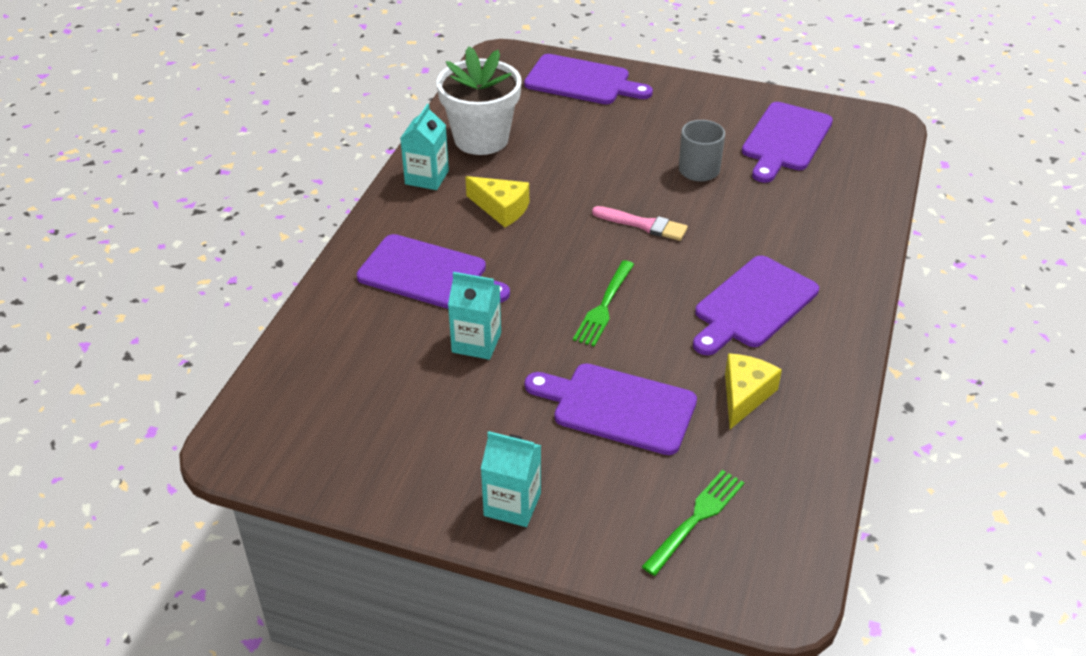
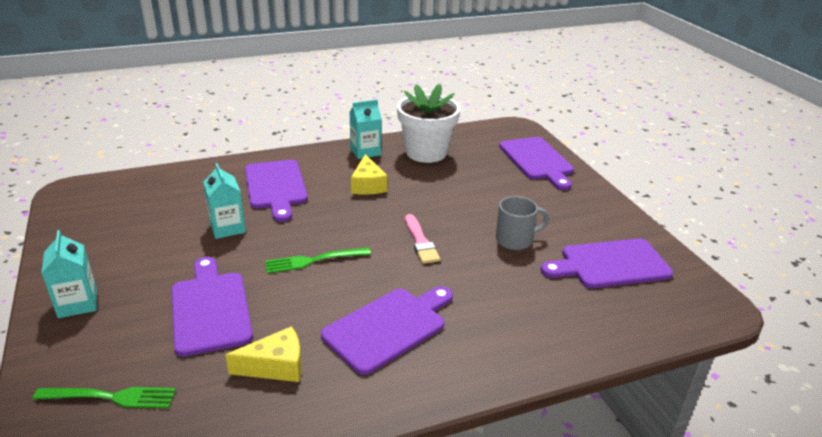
camera: 50 degrees right, 10 degrees down
(752, 305) = (388, 327): purple cutting board -> purple cutting board turned 135 degrees clockwise

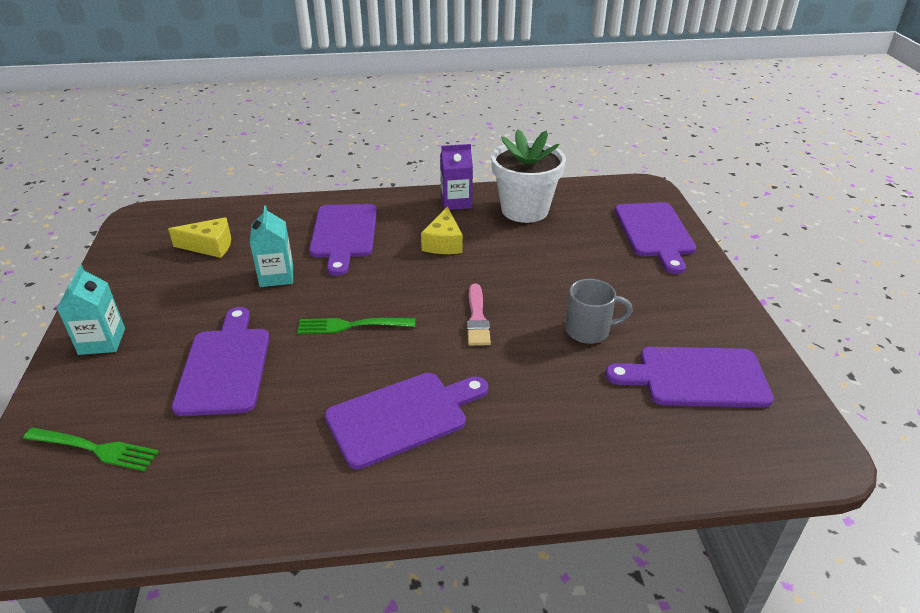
camera: 15 degrees right, 5 degrees up
(276, 366) = (266, 443): yellow cheese -> yellow cheese (210, 246)
(365, 151) = (456, 202): turquoise carton -> purple carton

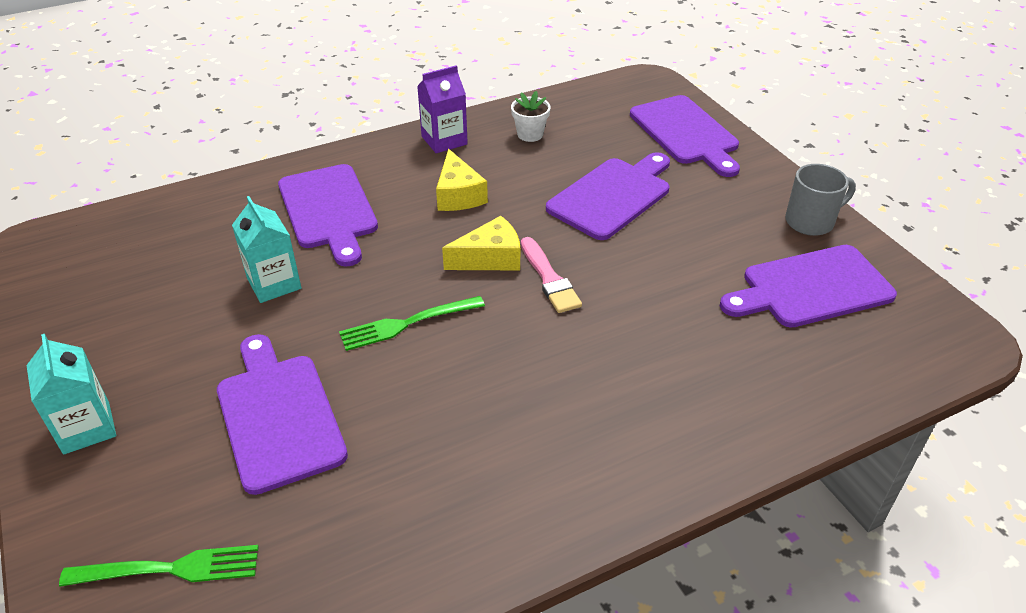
camera: 20 degrees left, 5 degrees up
(210, 246) = (158, 264): yellow cheese -> yellow cheese (490, 258)
(402, 417) = (531, 417): purple cutting board -> purple cutting board (612, 196)
(524, 210) = (530, 134): white flower pot -> white flower pot, size x0.45
(589, 331) = (678, 263): grey mug -> grey mug (811, 221)

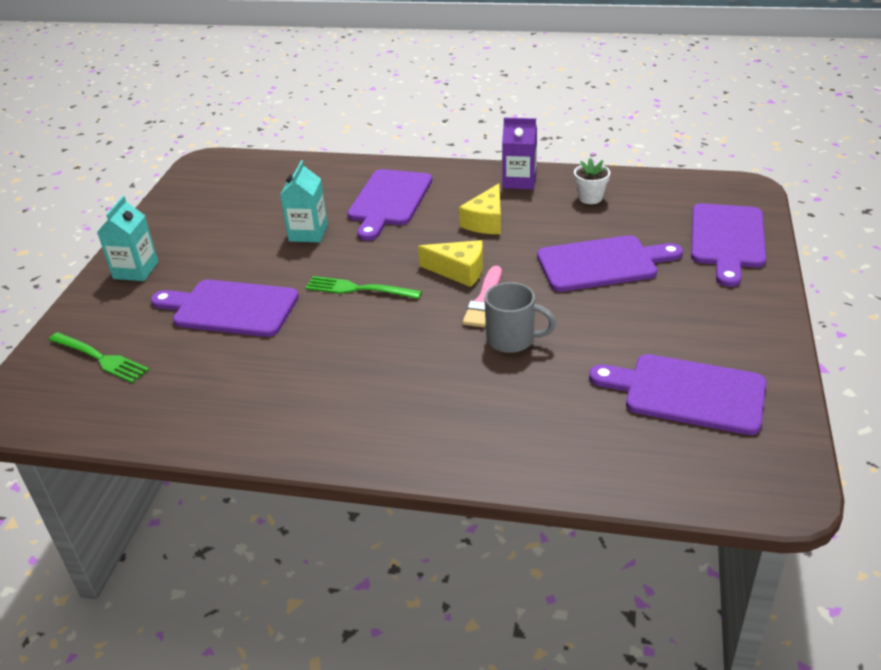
camera: 40 degrees right, 5 degrees down
(278, 415) = (230, 308): purple cutting board -> purple cutting board turned 90 degrees counterclockwise
(811, 221) = (756, 346): grey mug -> grey mug (512, 340)

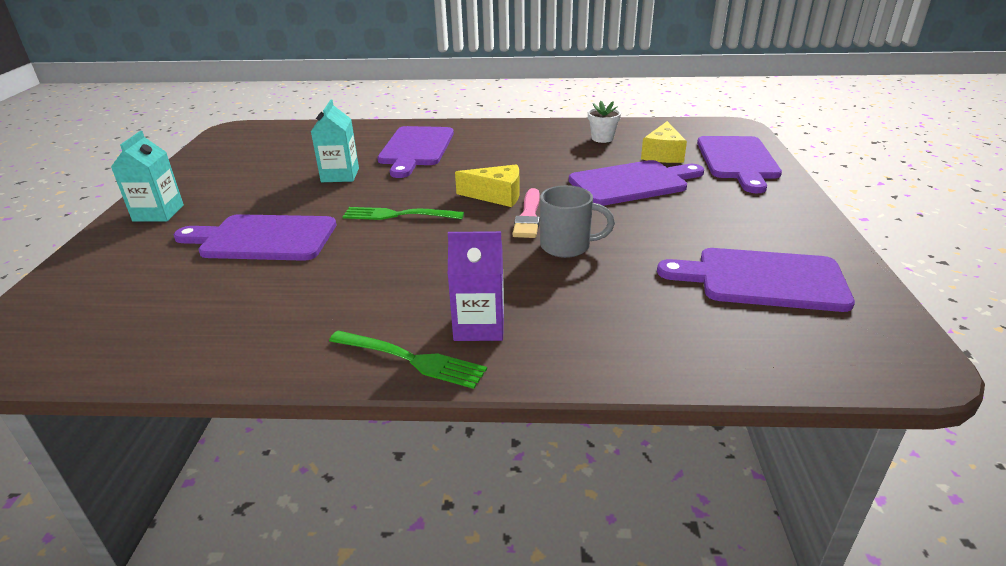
camera: 10 degrees left, 5 degrees down
(100, 358) = (111, 292): green fork -> green fork (411, 359)
(486, 221) = (512, 159): yellow cheese -> yellow cheese (663, 154)
(519, 181) = (534, 130): purple carton -> purple carton (479, 326)

